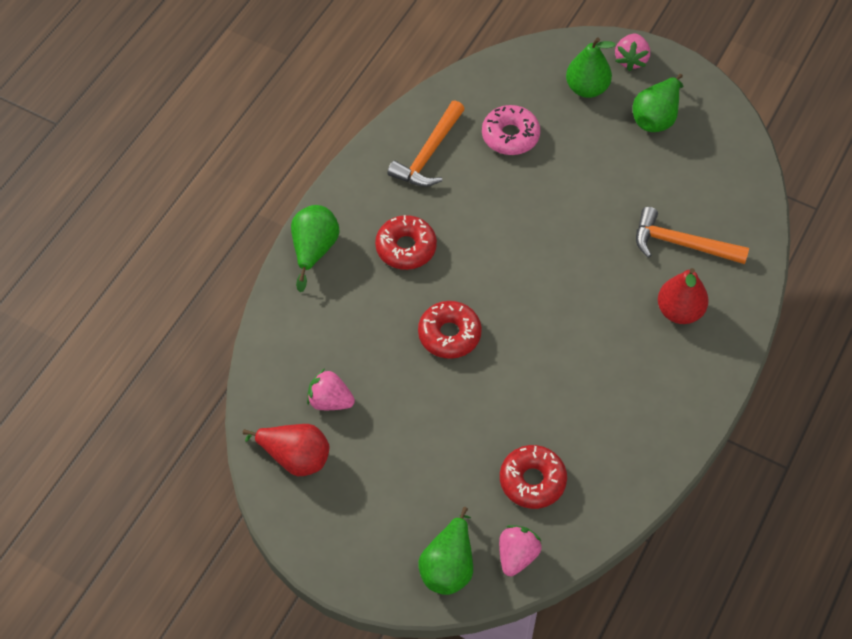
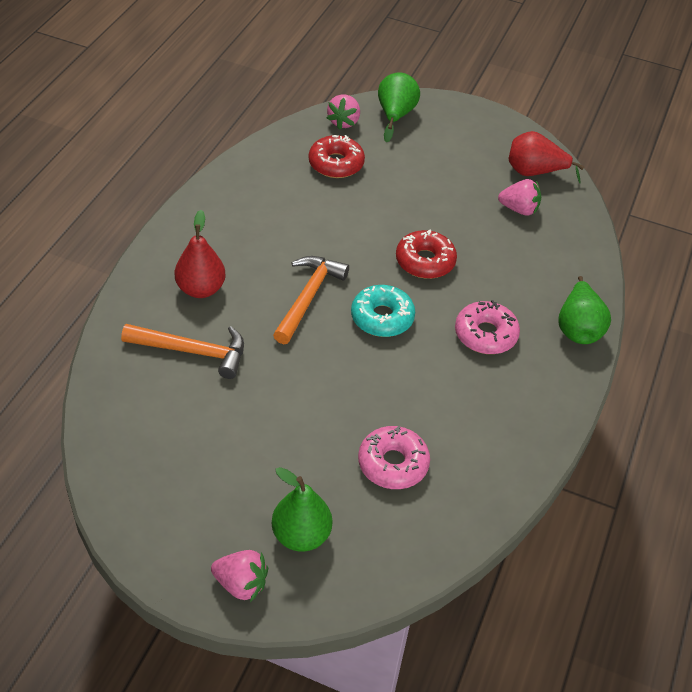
camera: 170 degrees right, 10 degrees down
(406, 248) = (485, 334): red donut -> pink donut
(428, 154) = (485, 436): orange hammer -> orange hammer (308, 297)
(502, 270) = (382, 318): none -> turquoise donut
(631, 60) = (241, 584): pink strawberry -> pink strawberry turned 105 degrees clockwise
(656, 117) = (211, 499): green pear -> none

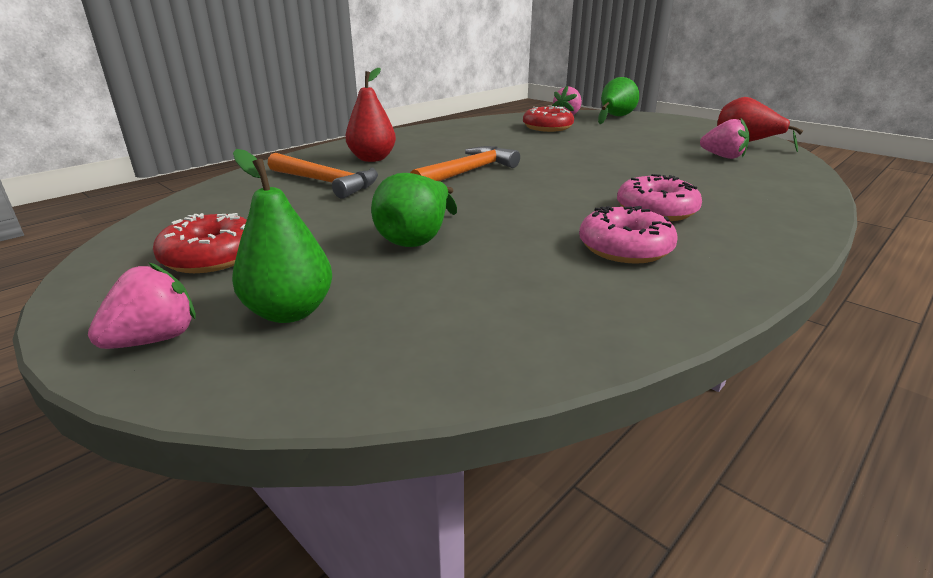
camera: 25 degrees right, 20 degrees down
(241, 584) = (155, 339): pink strawberry -> pink strawberry turned 90 degrees counterclockwise
(382, 318) = (537, 188): turquoise donut -> none
(393, 464) = (473, 276): pink donut -> pink donut (625, 248)
(425, 261) = (605, 168): red donut -> red donut (211, 257)
(578, 328) = (786, 221): green pear -> green pear (417, 238)

